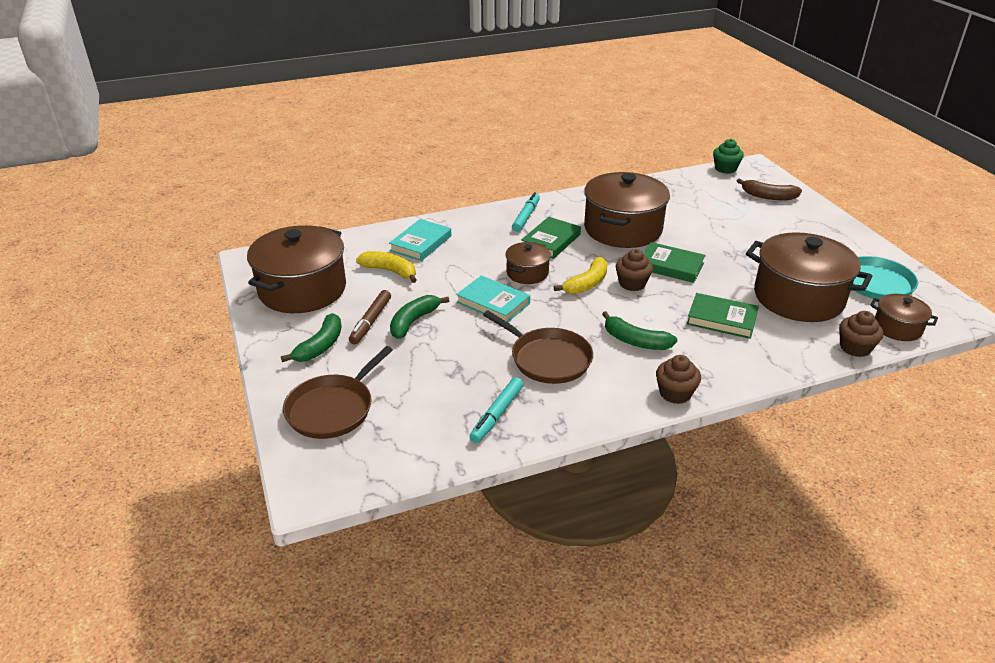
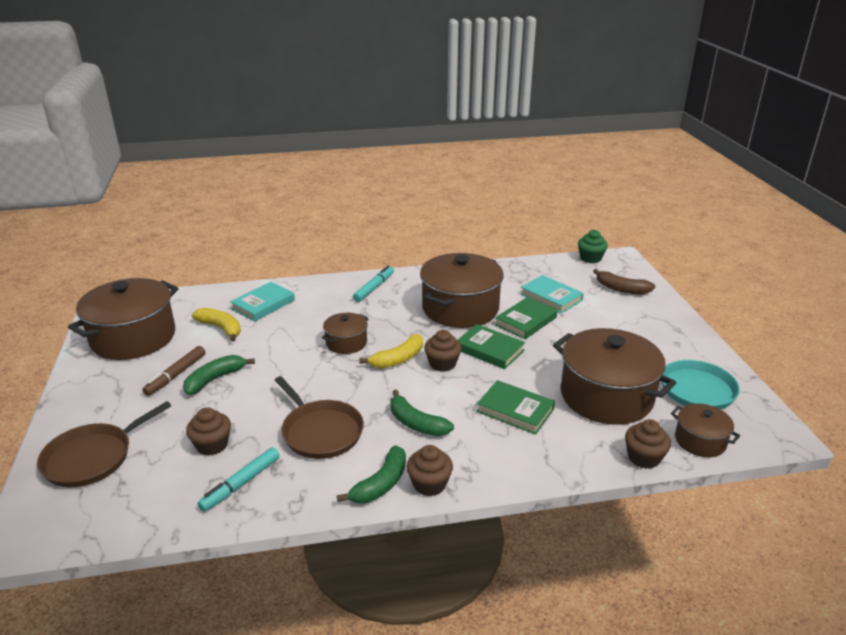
camera: 10 degrees right, 5 degrees down
(320, 346) = (117, 394): green banana -> green banana (381, 484)
(448, 383) = (212, 445): none -> brown cupcake
(493, 303) = (298, 369): turquoise book -> turquoise book (551, 297)
(551, 241) = (385, 314): green book -> green book (526, 321)

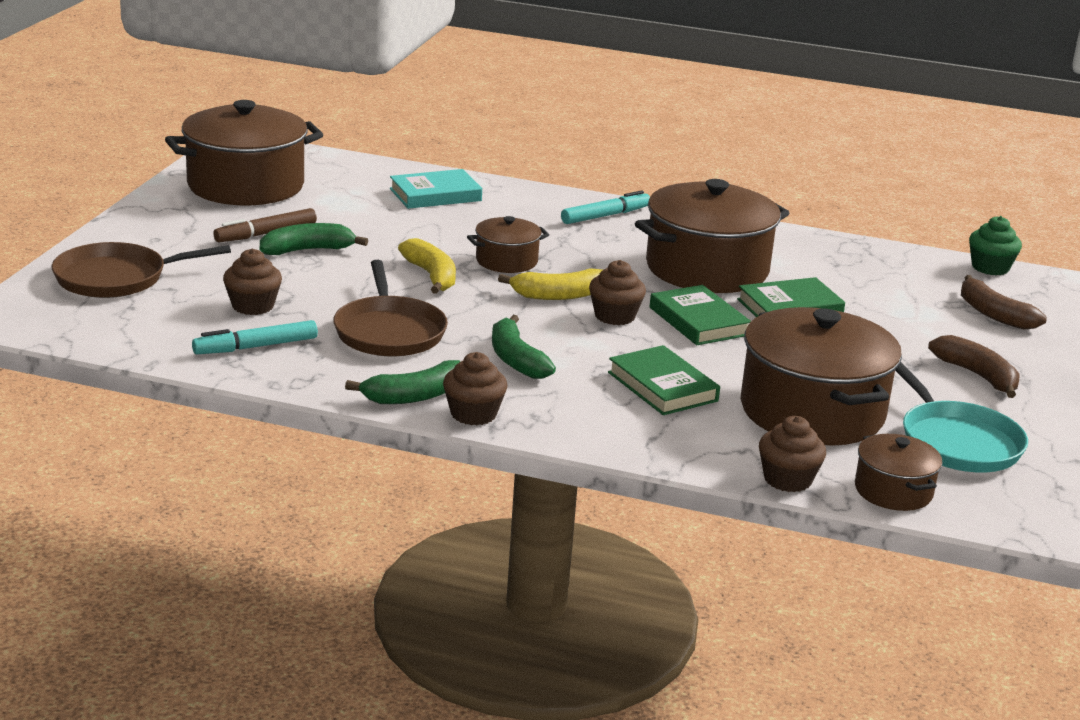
camera: 25 degrees right, 5 degrees down
(221, 328) = (359, 204): yellow banana -> yellow banana (431, 276)
(551, 297) = (863, 293): turquoise book -> none
(655, 335) = (977, 375): none -> brown banana

